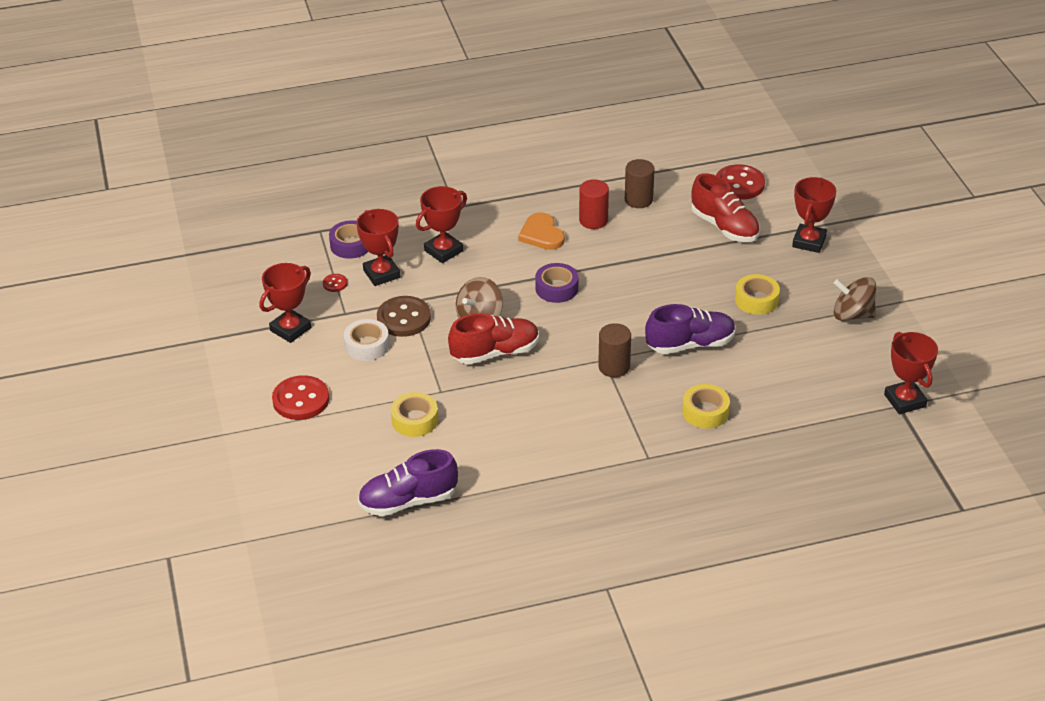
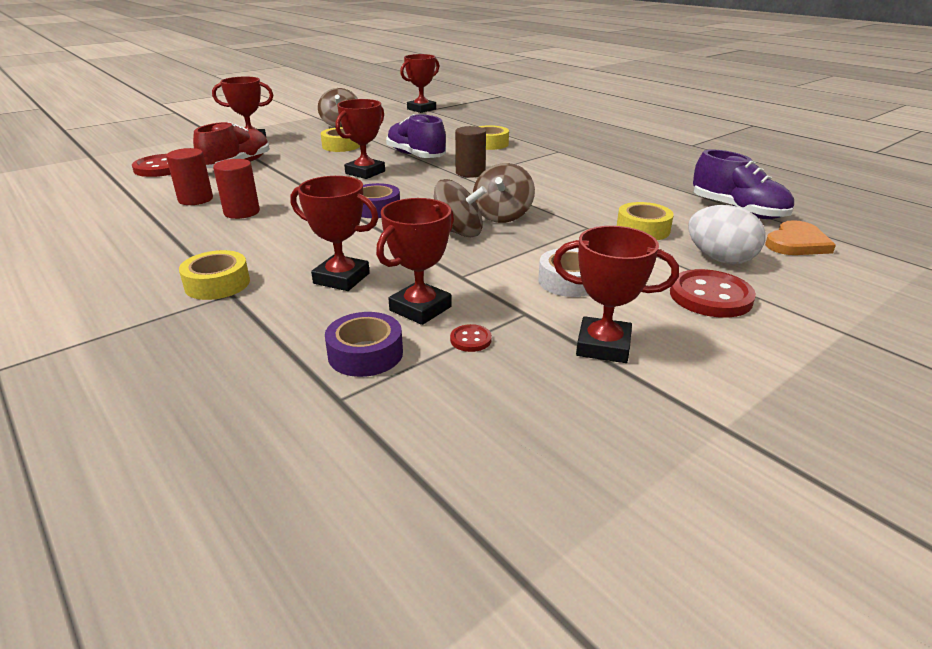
camera: 115 degrees left, 10 degrees down
(340, 434) = (720, 259): none -> white egg
(404, 318) = (497, 271): brown button -> none
(472, 202) = (217, 284): none -> yellow tape
(495, 352) = (502, 216): red shoe -> brown spinning top
(541, 234) = (279, 231): orange heart -> orange heart (796, 243)
(638, 200) = (195, 199): brown cylinder -> red cylinder
(655, 300) = (365, 172): none -> red trophy

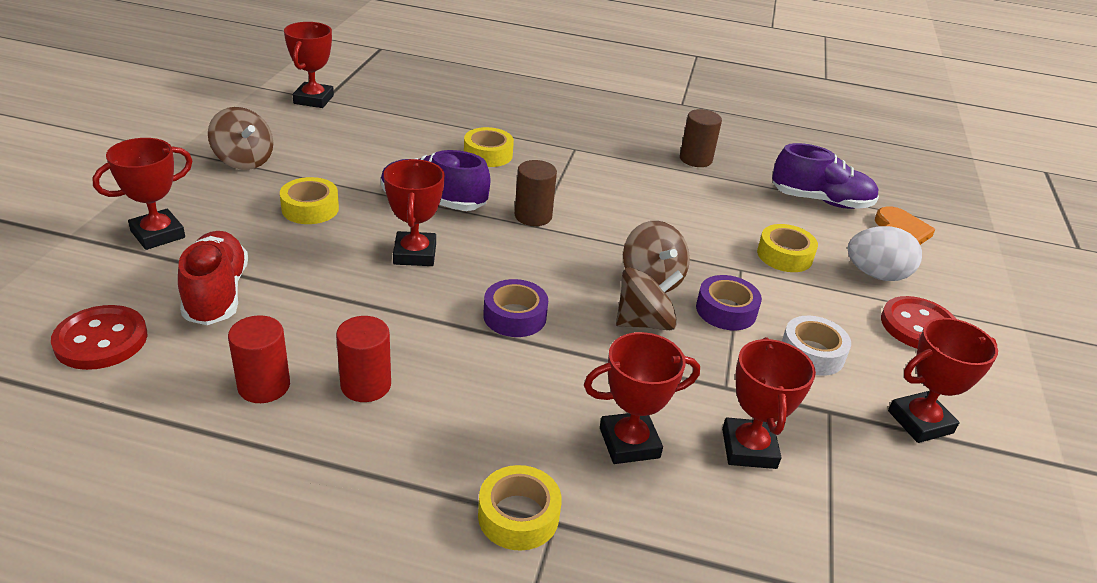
camera: 40 degrees left, 5 degrees up
(365, 354) = (781, 530): purple tape -> purple tape (726, 310)
(470, 340) = (832, 466): red button -> none
(652, 171) = (695, 159): none -> brown cylinder

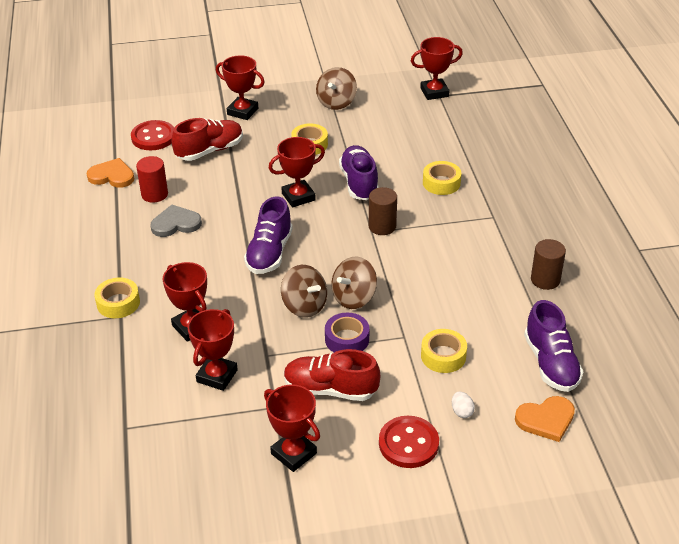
camera: 70 degrees right, 5 degrees up
(152, 423) = (112, 176): none -> orange heart
(366, 385) = (176, 223): red cylinder -> grey heart
(515, 316) = (269, 253): purple tape -> purple shoe
(749, 448) = (217, 376): red trophy -> red trophy turned 45 degrees counterclockwise
(812, 353) = (330, 389): white tape -> red shoe
(876, 275) = (462, 412): white egg -> white egg, size x0.48

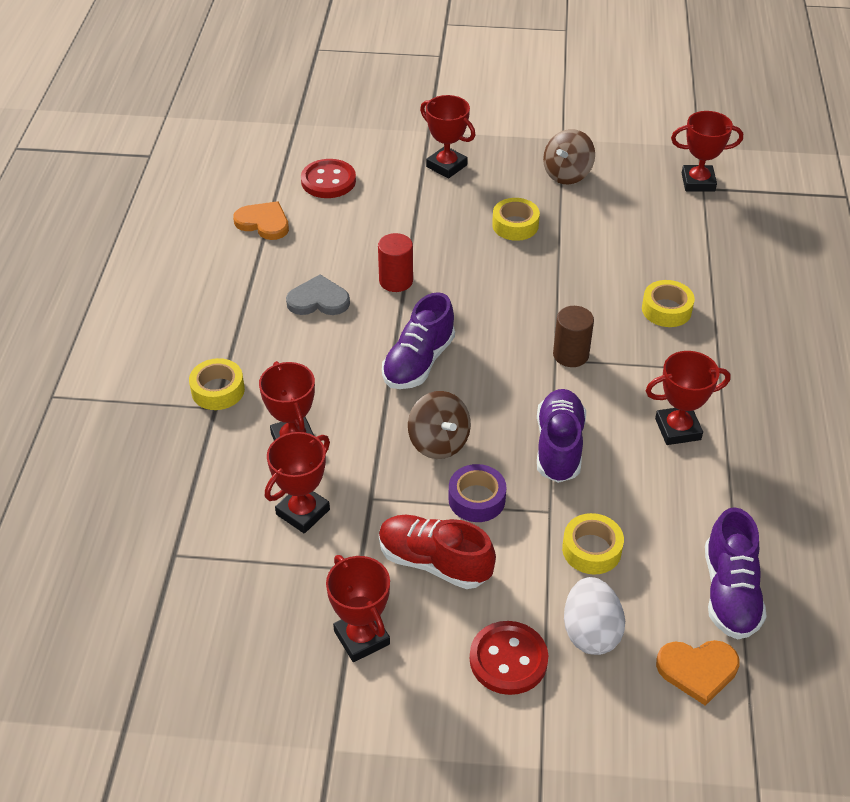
camera: 15 degrees right, 5 degrees up
(154, 194) = (305, 256): red cylinder -> red cylinder (396, 281)
(210, 151) = (390, 211): red shoe -> none
(298, 197) = (478, 293): red trophy -> red trophy (677, 429)
(354, 297) = (503, 444): brown spinning top -> none
(359, 183) = (560, 289): purple shoe -> purple shoe (559, 446)
(462, 412) = (590, 632): white egg -> white egg, size x2.08
(545, 280) = (760, 473): brown cylinder -> none

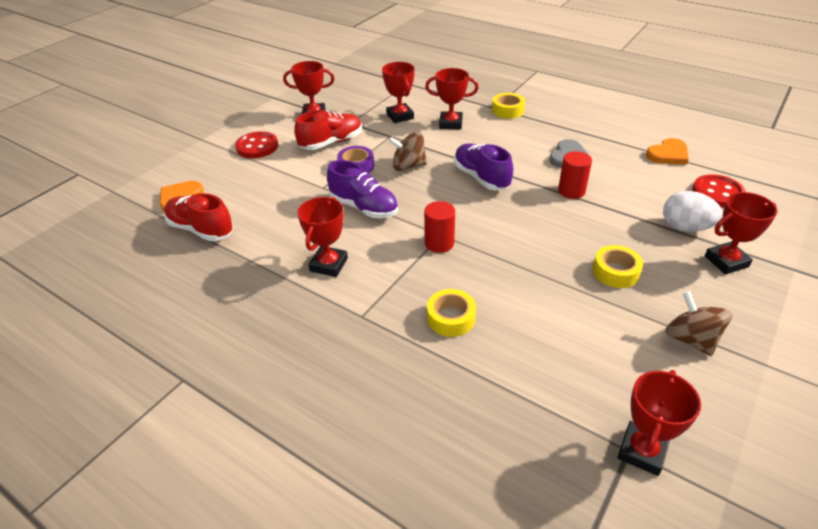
camera: 120 degrees right, 5 degrees down
(570, 355) = (439, 243): brown cylinder -> red cylinder
(590, 632) = (240, 174): white egg -> white egg (685, 227)
(591, 549) = (283, 192): yellow tape -> none
(730, 592) = (201, 229): purple shoe -> red shoe

